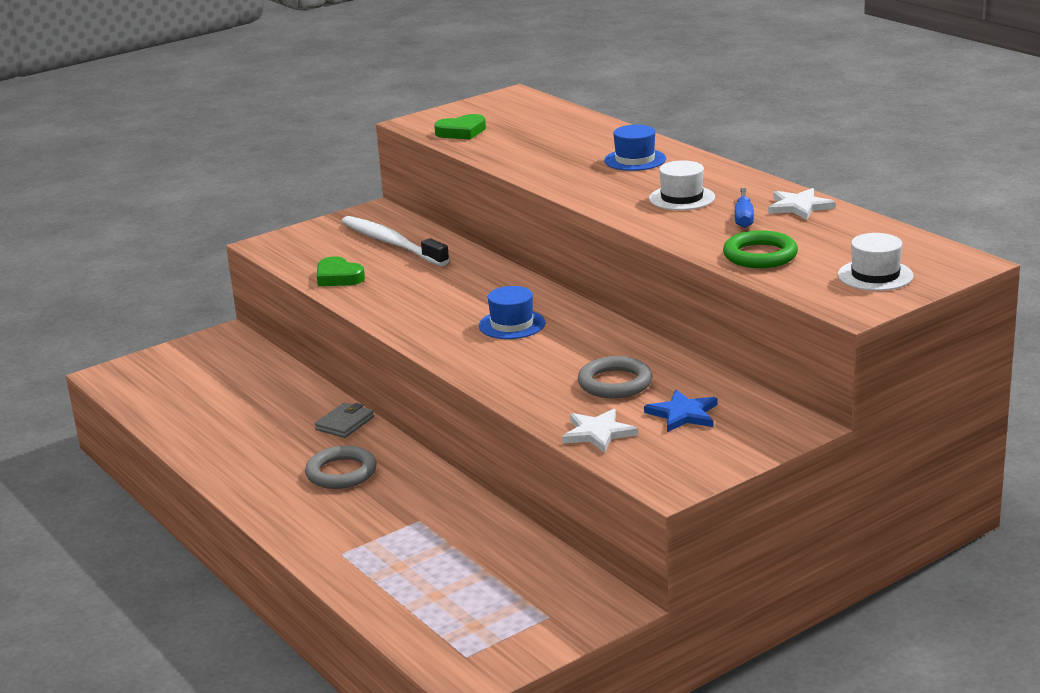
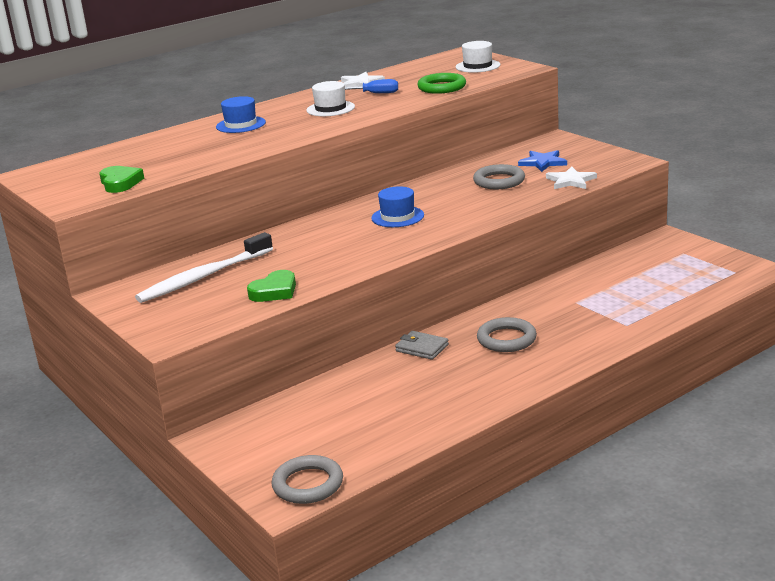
camera: 90 degrees left, 0 degrees up
(126, 382) = (308, 484): none -> grey ring

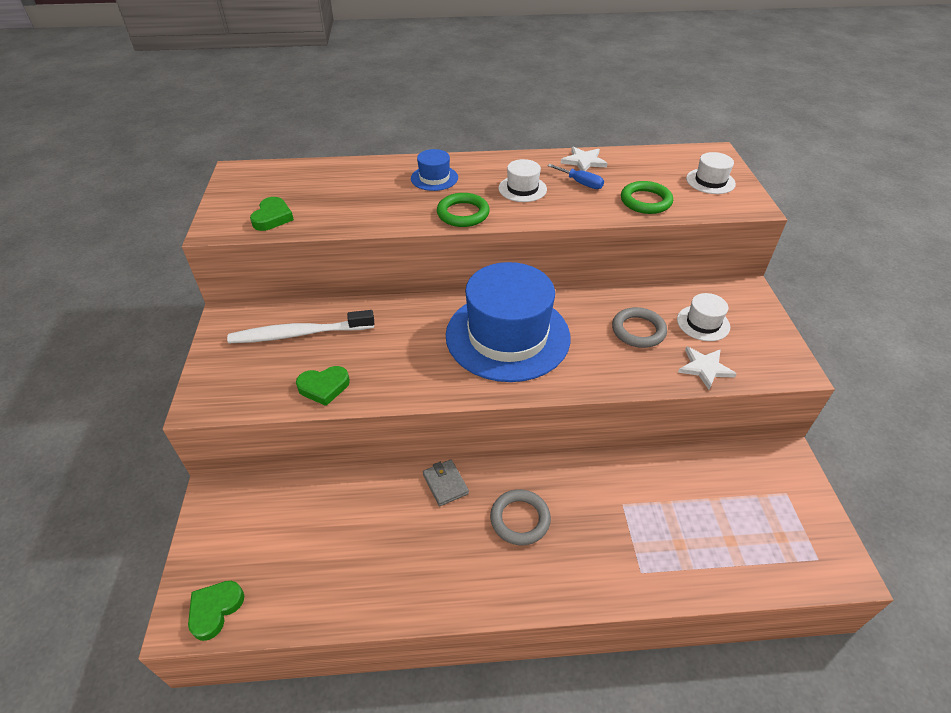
camera: 30 degrees right, 20 degrees up
(299, 132) = (463, 213): none -> green ring
(308, 484) = (215, 610): grey ring -> green heart
(397, 217) = (507, 336): blue hat -> blue hat, size x2.36
(543, 162) = (703, 323): blue star -> white hat

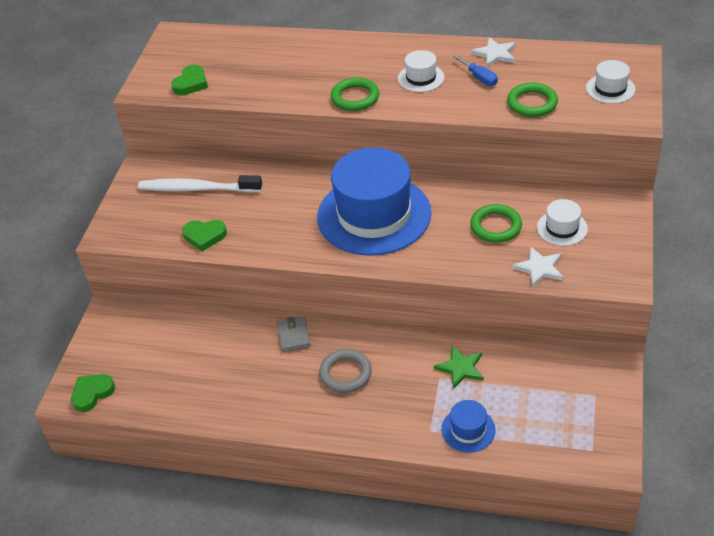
camera: 20 degrees right, 0 degrees up
(434, 178) = (344, 58): blue hat -> blue hat (468, 429)
(638, 330) = (496, 226): grey ring -> green ring
(639, 488) = (460, 368): none -> green star

